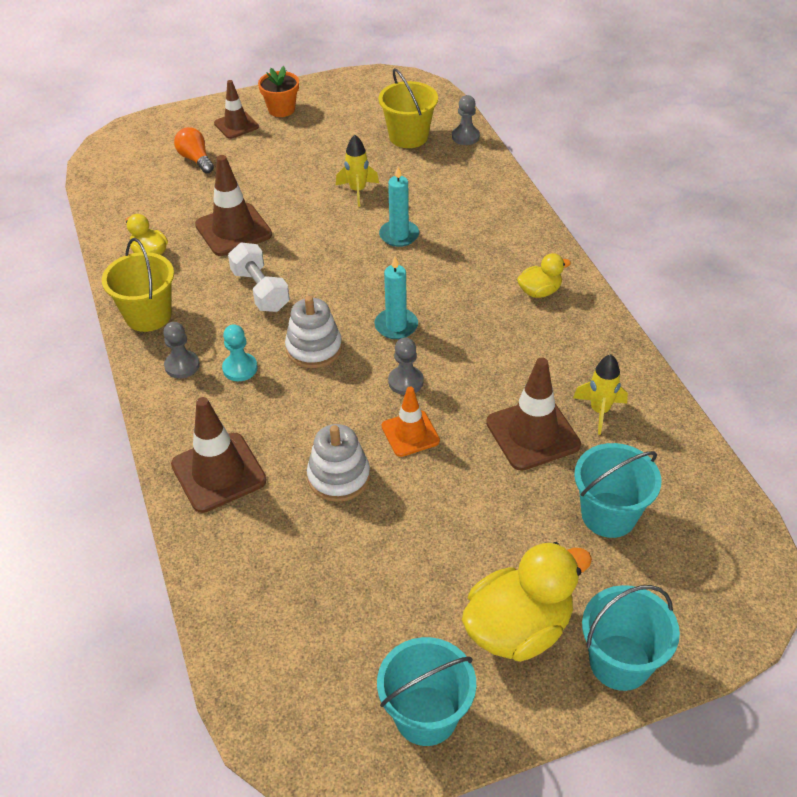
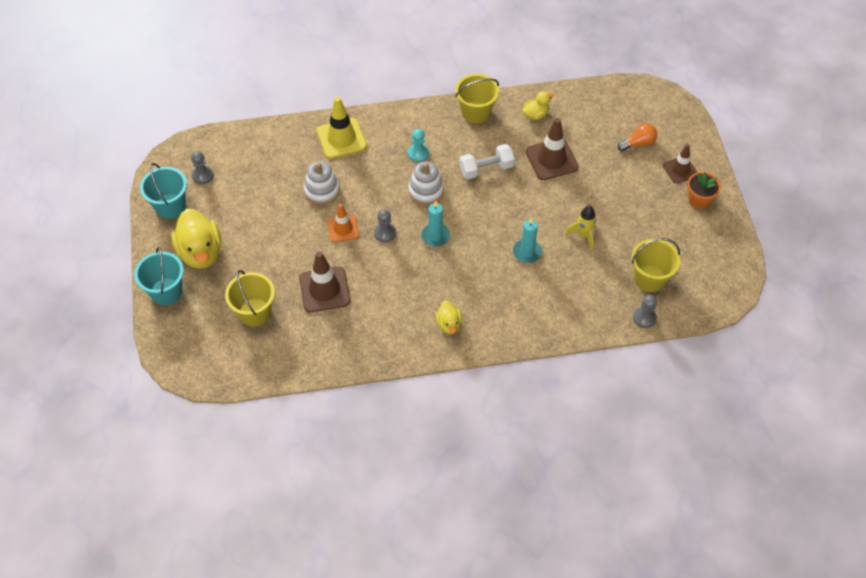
camera: 100 degrees right, 10 degrees up
(182, 365) = (428, 126): grey pawn -> grey pawn (202, 175)
(218, 472) = (341, 138): brown traffic cone -> yellow traffic cone
(599, 411) = (332, 330): yellow rocket -> none
(608, 515) = (254, 312): turquoise bucket -> yellow bucket

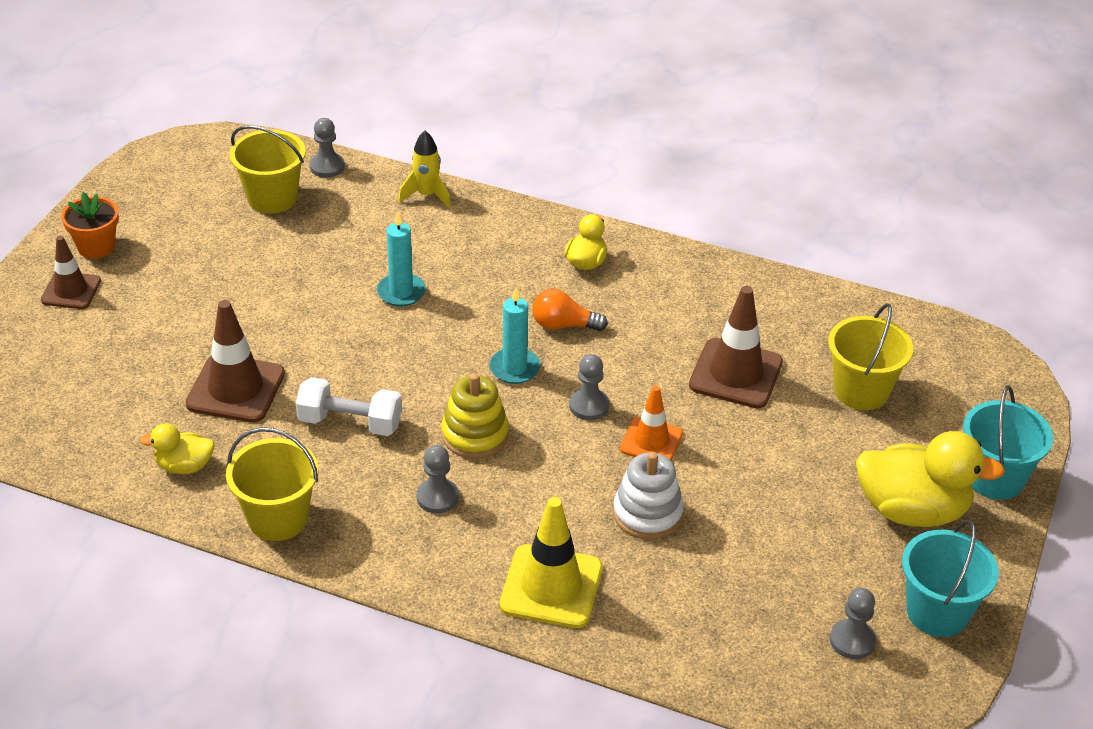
camera: 150 degrees left, 15 degrees down
(201, 252) = (912, 510): yellow duck -> yellow duck turned 90 degrees clockwise
(418, 153) = (437, 497): turquoise pawn -> grey pawn
(426, 191) = (475, 435): white stacking toy -> yellow stacking toy
(583, 235) = (301, 277): yellow rocket -> yellow rocket (427, 195)
(638, 143) = (82, 350): orange light bulb -> orange light bulb (563, 325)

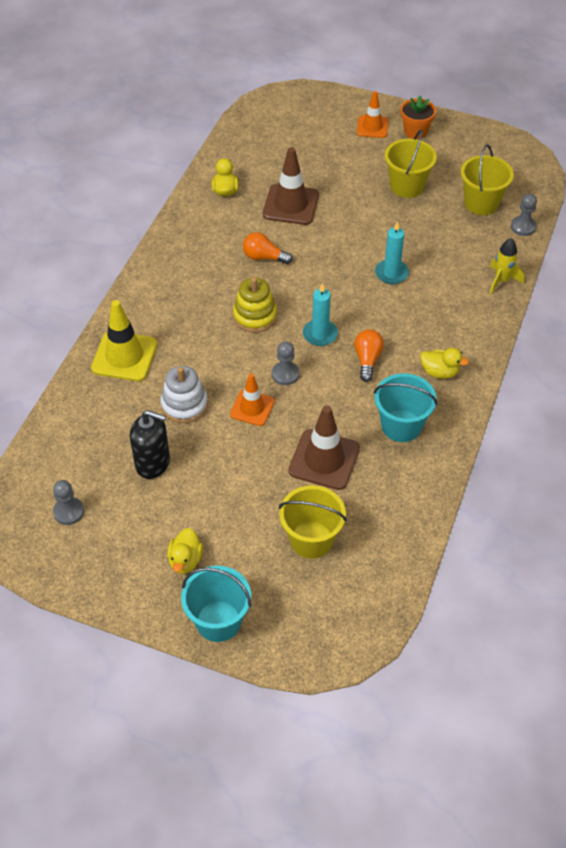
camera: 90 degrees right, 10 degrees up
(71, 291) = (372, 127): brown traffic cone -> orange traffic cone
(278, 518) = (183, 233): yellow bucket -> yellow bucket (407, 186)
(350, 422) = (264, 257): white dumbbell -> orange light bulb
(437, 497) = (200, 301): grey pawn -> none
(756, 547) = (153, 463): none -> black soap dispenser
(912, 510) = (185, 560): yellow duck -> yellow duck, size x0.52
(937, 612) = (89, 565): turquoise bucket -> turquoise bucket (401, 426)

